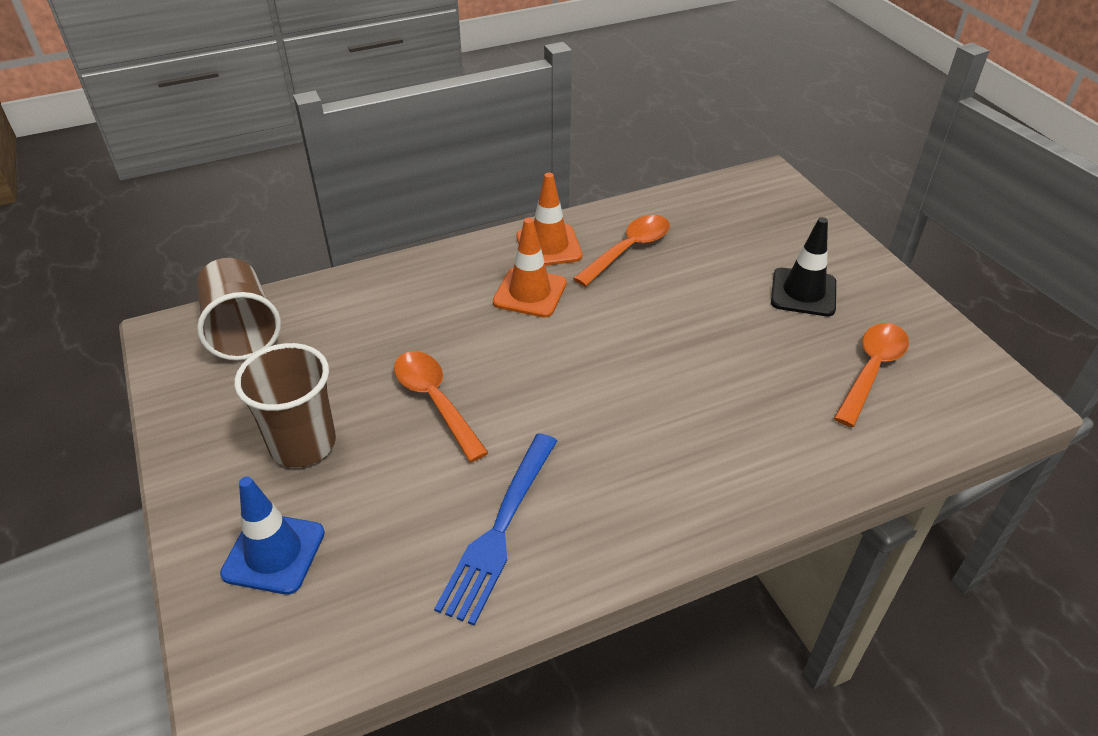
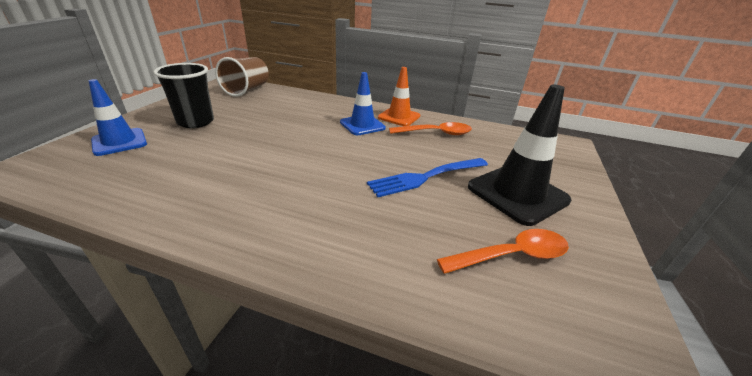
camera: 40 degrees right, 10 degrees down
(303, 444) = (195, 122): brown cup -> black cup
(435, 401) = (259, 135): orange spoon -> none
(500, 529) = (187, 185): blue fork -> blue fork (426, 177)
(530, 293) = (362, 125): orange traffic cone -> blue traffic cone
(803, 292) = (517, 193): black traffic cone -> black traffic cone, size x1.56

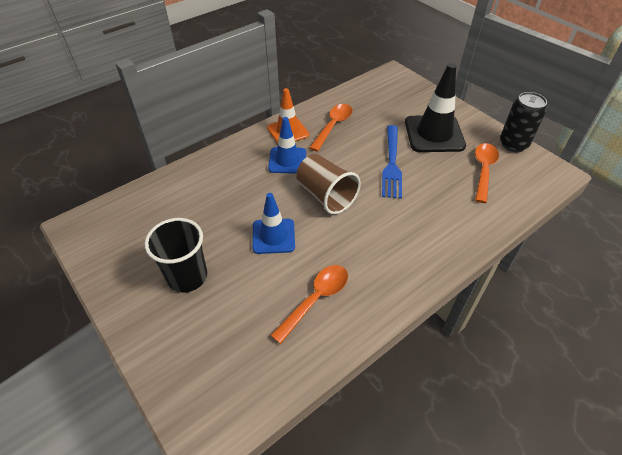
camera: 55 degrees left, 15 degrees up
(119, 142) = (195, 346): blue traffic cone -> blue traffic cone (273, 236)
(188, 181) = (315, 299): none -> orange spoon
(247, 90) = (122, 214): brown cup -> brown cup (325, 196)
(616, 276) = (513, 144): none -> black can

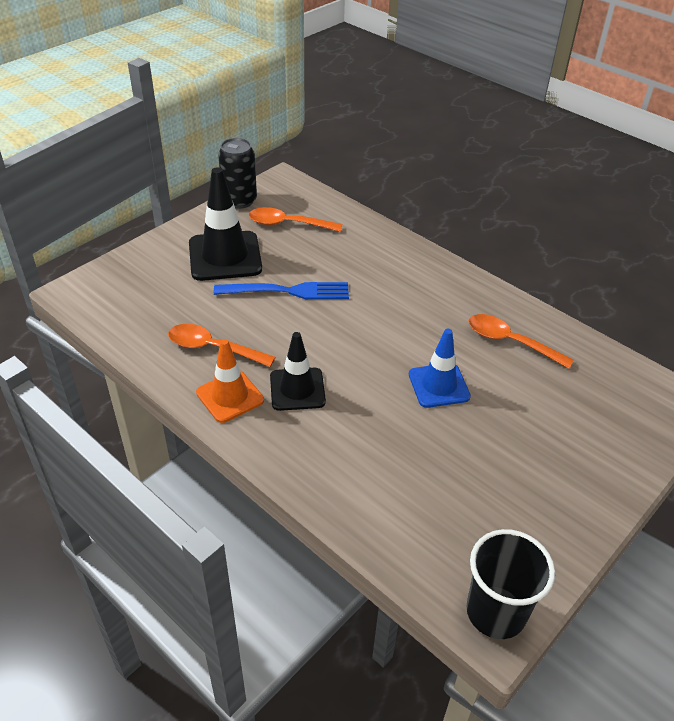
camera: 100 degrees left, 5 degrees down
(187, 276) = (528, 456): black cup -> black cup (496, 612)
(287, 160) = (297, 389): blue traffic cone -> black traffic cone
(325, 196) = (358, 345): brown cup -> none

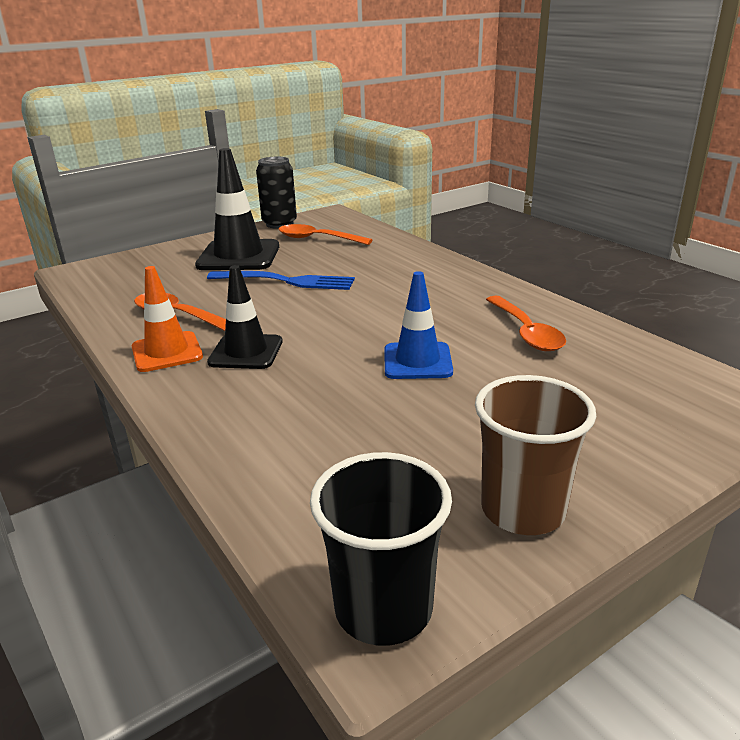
camera: 15 degrees right, 15 degrees down
(510, 342) = (526, 332): orange spoon -> orange spoon turned 150 degrees counterclockwise
(555, 523) = (523, 510): none -> brown cup

